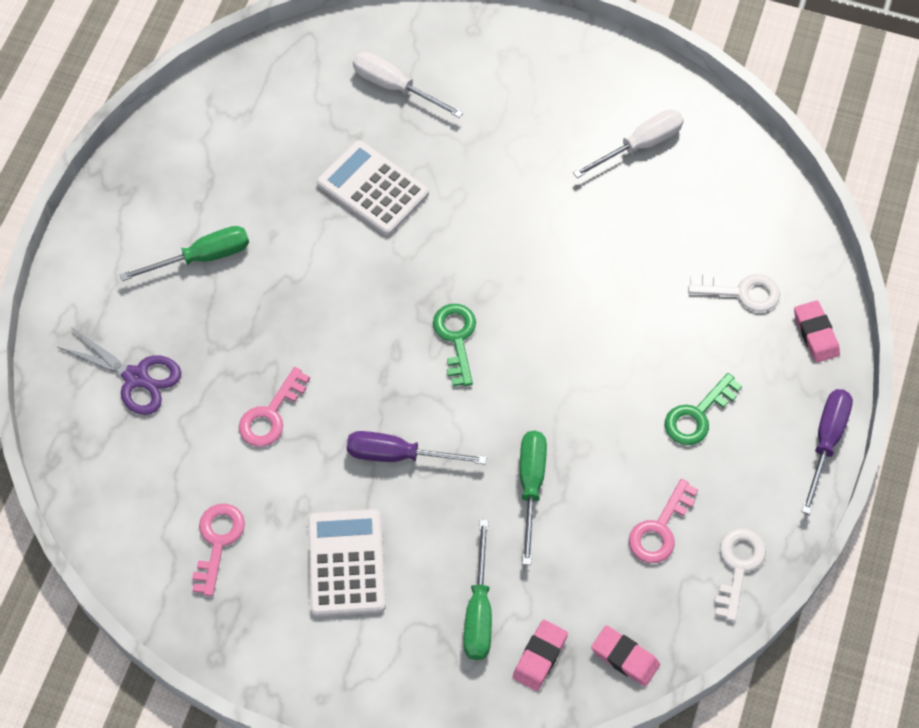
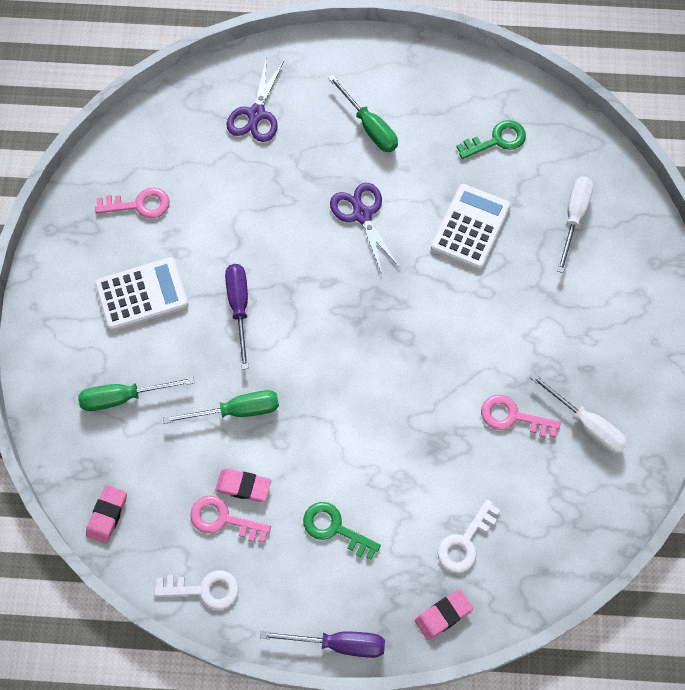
camera: 75 degrees right, 5 degrees up
(271, 414) = (250, 210): pink key -> pink key (513, 417)
(318, 295) = (361, 214): none -> purple scissors
(456, 339) = (352, 323): green key -> green key (496, 140)
(540, 657) = (95, 451): pink eraser -> pink eraser (243, 486)
(741, 292) = (465, 542): white key -> white key turned 45 degrees clockwise

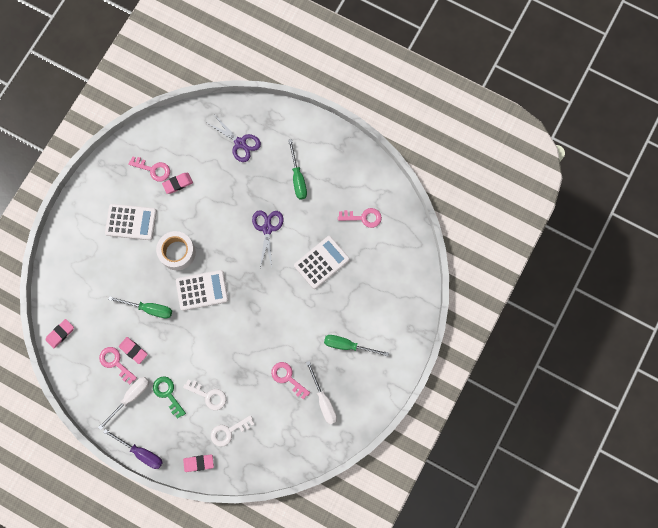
camera: 25 degrees right, 10 degrees up
(124, 397) = (96, 275): green screwdriver -> green screwdriver (348, 345)
(188, 209) = (177, 183): none -> pink eraser
(204, 589) = (89, 394): white key -> white key (208, 395)
(239, 307) = (177, 252): purple screwdriver -> white tape
(256, 114) = (240, 143): purple scissors -> purple scissors turned 90 degrees counterclockwise
(307, 346) = (202, 290): none -> white calculator
(496, 140) = (363, 217): green key -> pink key
(574, 218) = (380, 282): white screwdriver -> white screwdriver (131, 397)

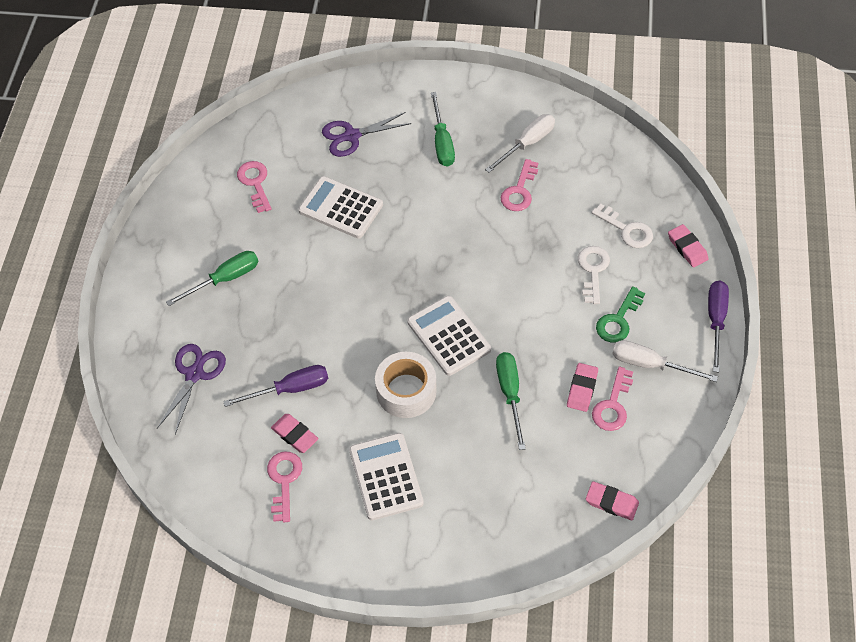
camera: 110 degrees left, 20 degrees down
(207, 190) = (290, 389): none -> purple screwdriver
(267, 228) = (318, 289): purple scissors -> purple scissors (351, 136)

